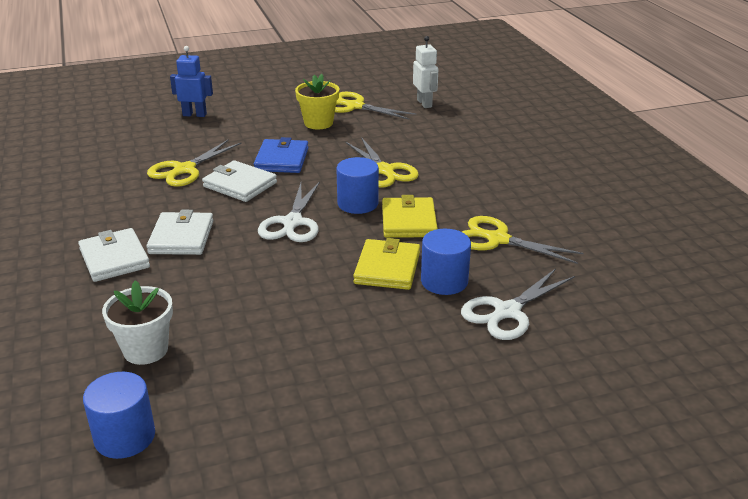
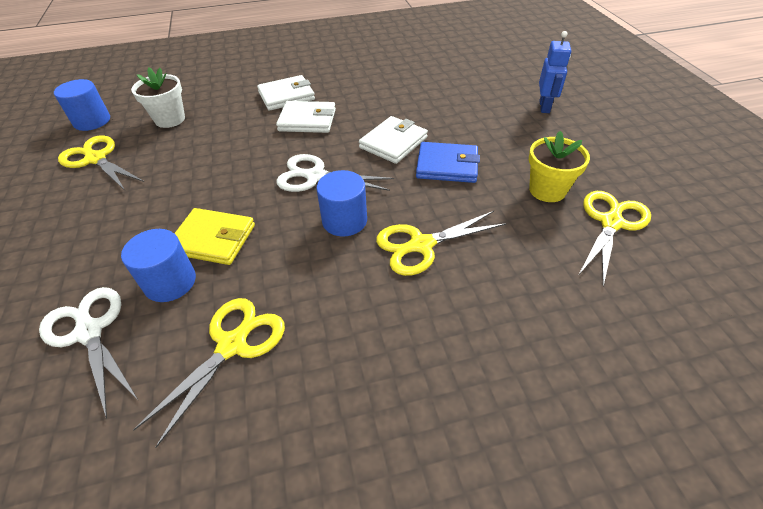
camera: 95 degrees right, 15 degrees up
(184, 170) = (424, 111): yellow scissors -> yellow scissors (96, 159)
(409, 221) = (297, 261): yellow wallet -> none
(424, 103) = (654, 302): white robot -> none

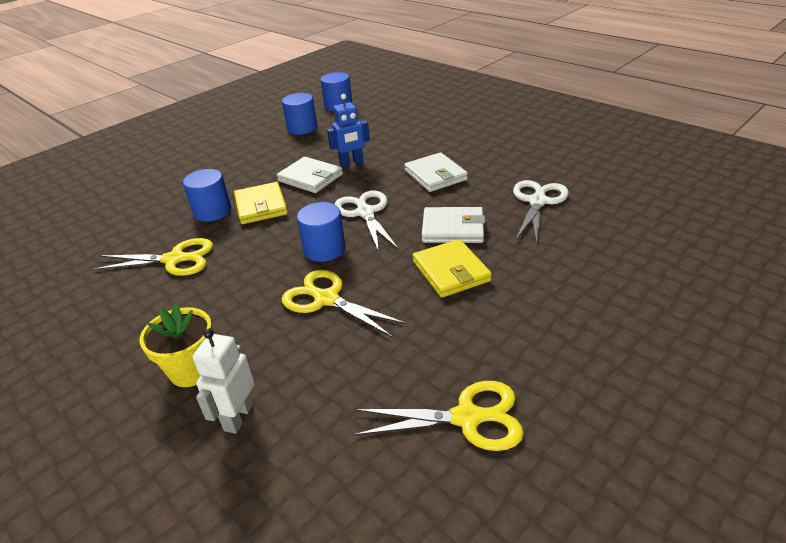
camera: 60 degrees right, 10 degrees down
(89, 332) = (159, 207): white scissors -> white scissors (538, 202)
(96, 159) = (302, 128): yellow scissors -> blue cylinder
(170, 119) = (370, 126): white flower pot -> none
(286, 96) = (458, 151): white wallet -> white wallet (310, 178)
(447, 165) = (451, 271): blue wallet -> yellow wallet
(541, 358) = (238, 417): none -> white robot
(544, 107) = (646, 298): blue robot -> blue robot (351, 163)
(547, 190) = (478, 351): yellow flower pot -> yellow flower pot (192, 370)

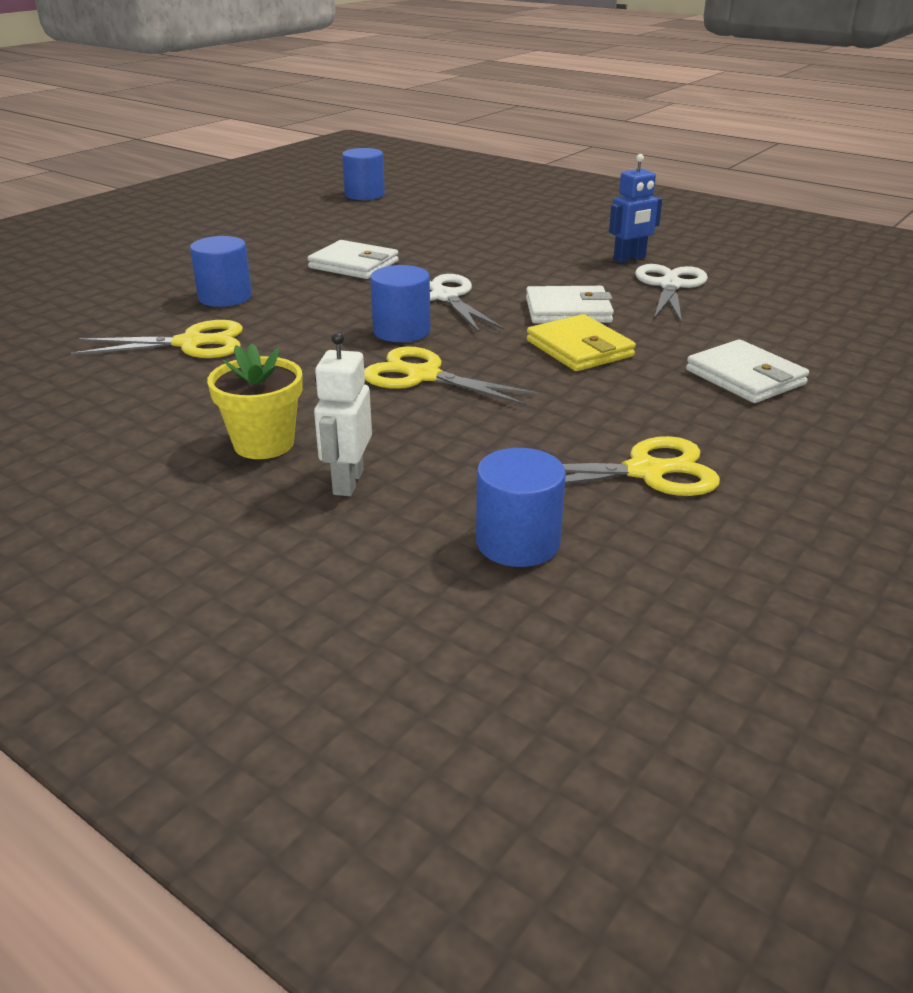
camera: 10 degrees left, 5 degrees down
(261, 206) = (294, 292): yellow wallet -> none
(302, 128) = (321, 216): blue cylinder -> blue cylinder (518, 542)
(351, 163) = (406, 251): blue robot -> blue robot (629, 259)
(435, 175) = (526, 262): white wallet -> white wallet (745, 377)

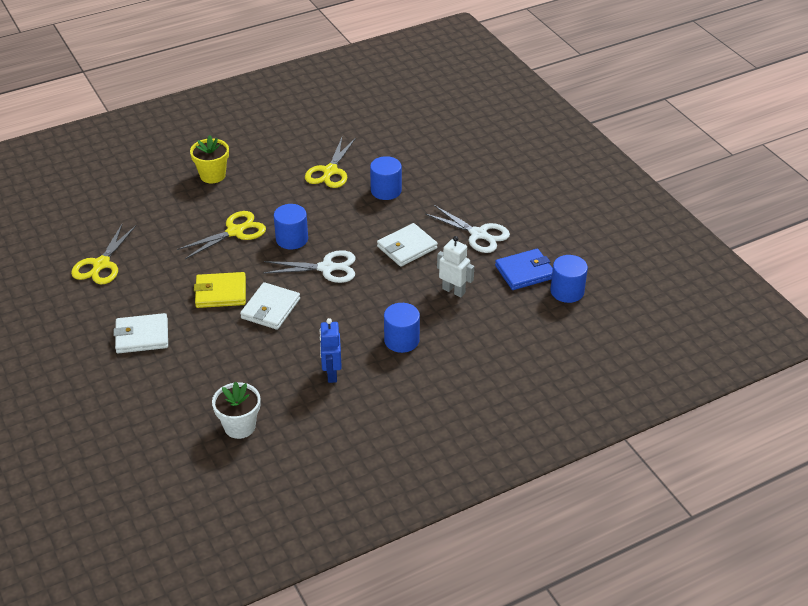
camera: 115 degrees right, 10 degrees up
(347, 482) = (165, 189): white robot -> white robot (453, 291)
(348, 212) = (525, 272): none -> blue wallet
(518, 542) = (92, 216): blue cylinder -> blue cylinder (401, 340)
(670, 286) = (273, 369): white scissors -> white scissors (478, 234)
(779, 281) = (239, 426): none -> white flower pot

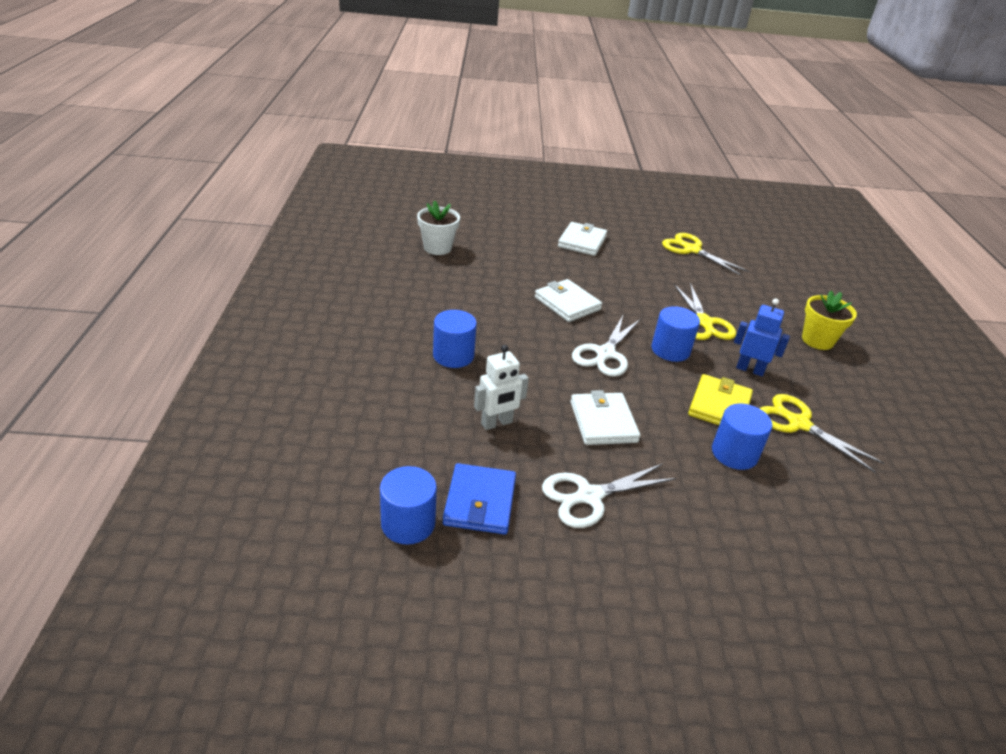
camera: 115 degrees right, 5 degrees down
(221, 293) = (611, 288): yellow wallet -> yellow wallet (719, 406)
(331, 374) = (450, 303): blue robot -> blue robot (750, 369)

